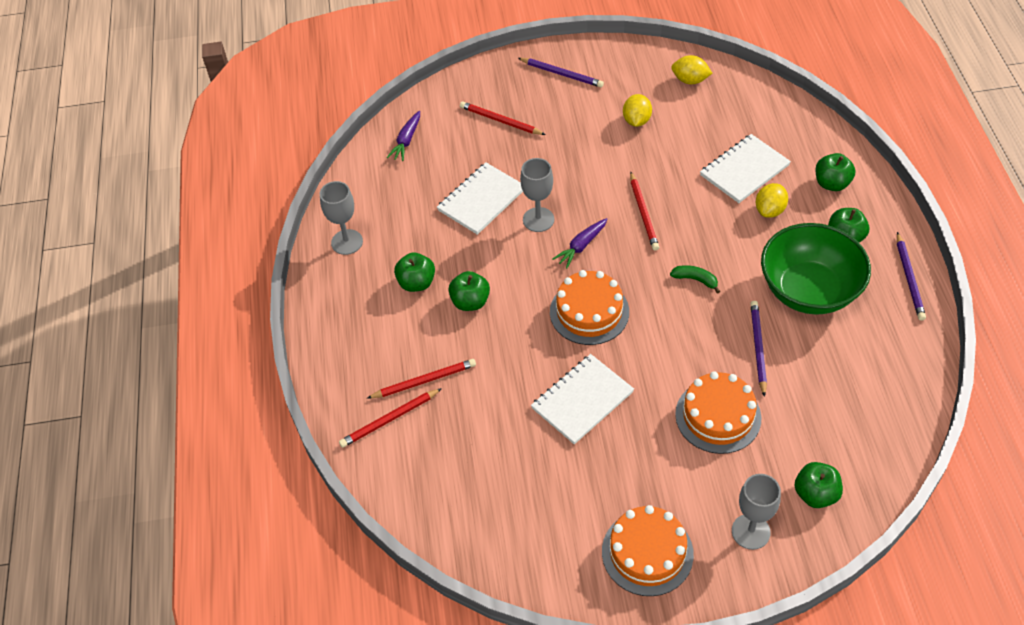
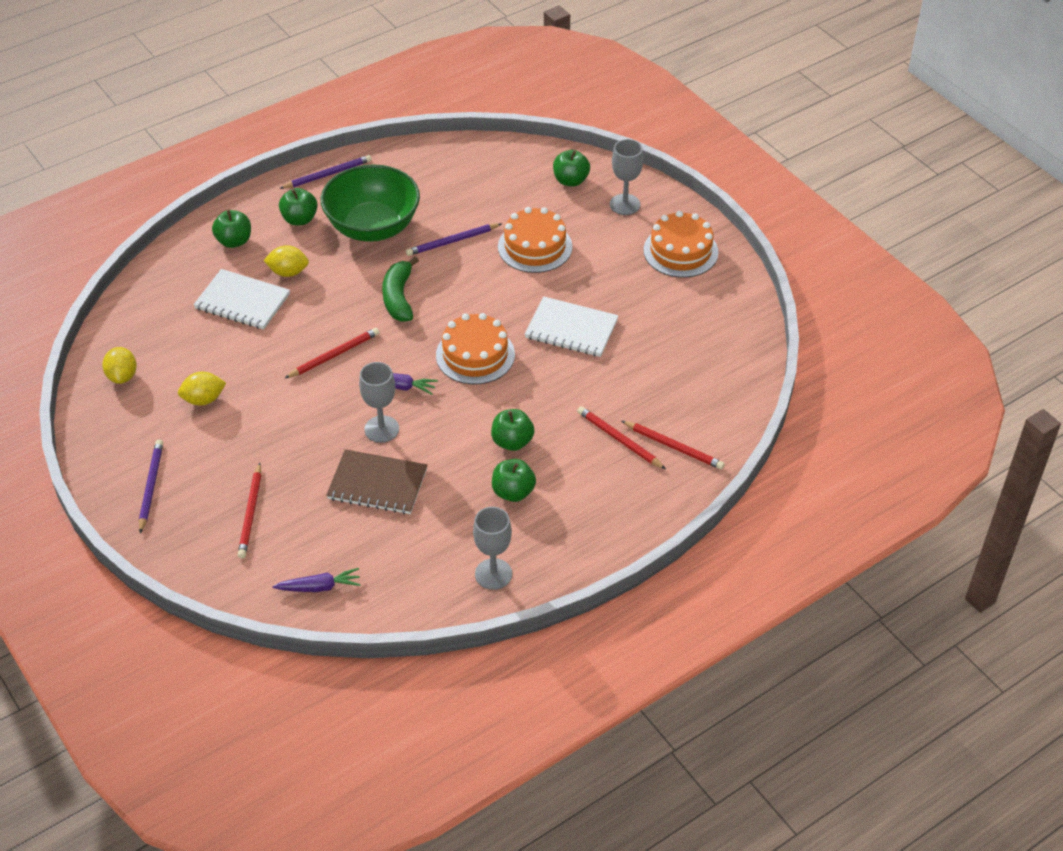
camera: 120 degrees left, 5 degrees down
(481, 200) = (377, 484): white notebook -> brown notebook
(695, 280) = (399, 297): green banana -> green banana, size x1.69

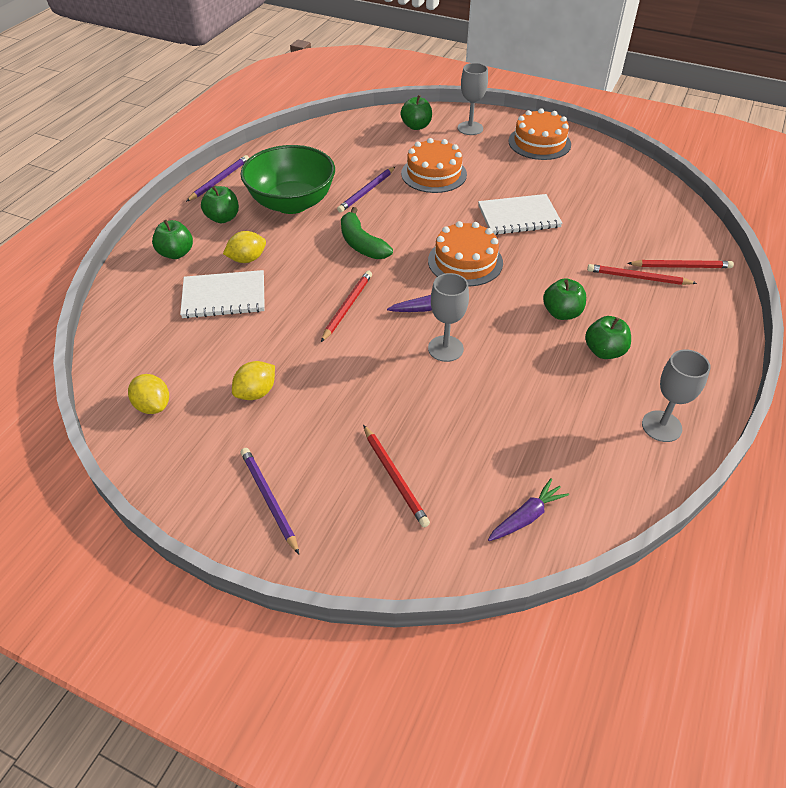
camera: 30 degrees left, 0 degrees up
(377, 484) = (487, 396): brown notebook -> none

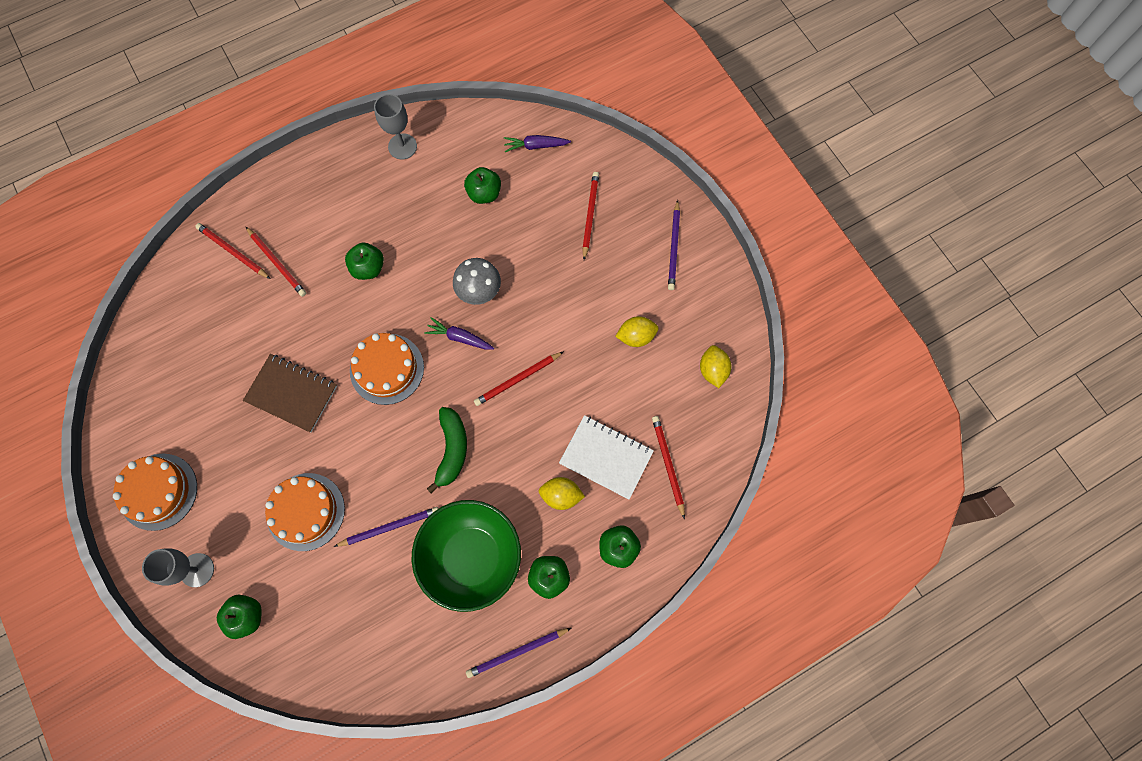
camera: 145 degrees left, 25 degrees up
(161, 317) = (668, 465): none -> red pencil
(445, 348) = (479, 290): grey goblet -> grey mushroom
(519, 217) = (291, 393): white notebook -> brown notebook
(604, 351) = (375, 218): green apple -> green apple (484, 193)

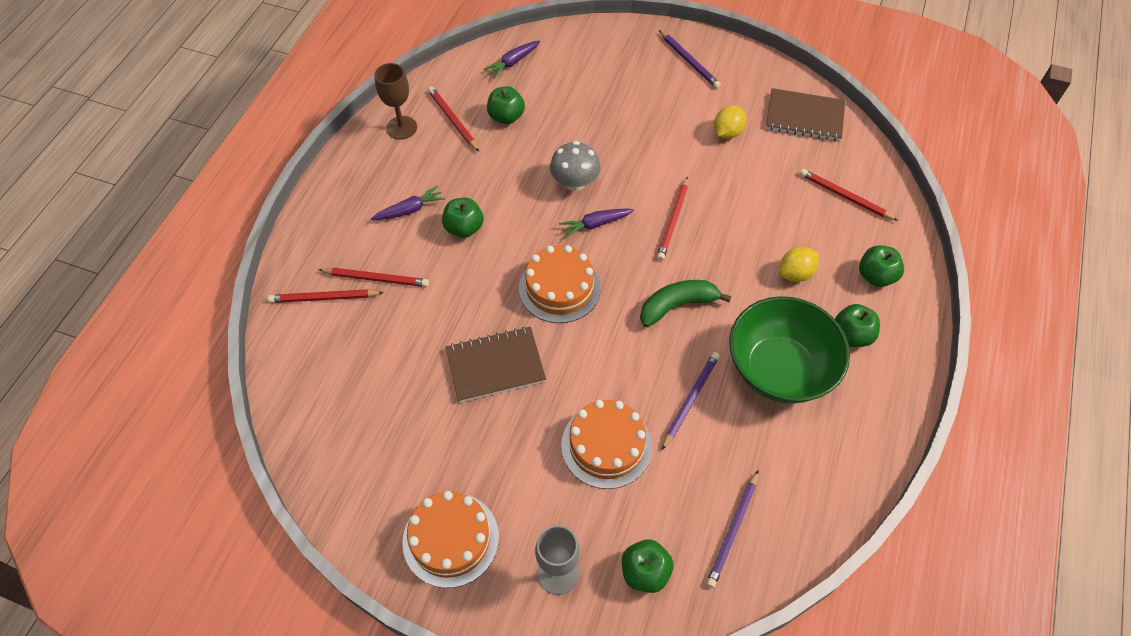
camera: 40 degrees left, 15 degrees down
(346, 223) = (410, 210): none -> purple carrot
(402, 146) = (401, 128): grey goblet -> brown goblet
(452, 449) = (677, 305): green banana -> green banana turned 75 degrees counterclockwise
(517, 652) = (890, 408): purple pencil -> purple pencil (733, 530)
(590, 215) = (605, 80): red pencil -> red pencil (453, 120)
(606, 457) = (797, 224): white notebook -> none
(713, 370) = (804, 117): yellow lemon -> brown notebook

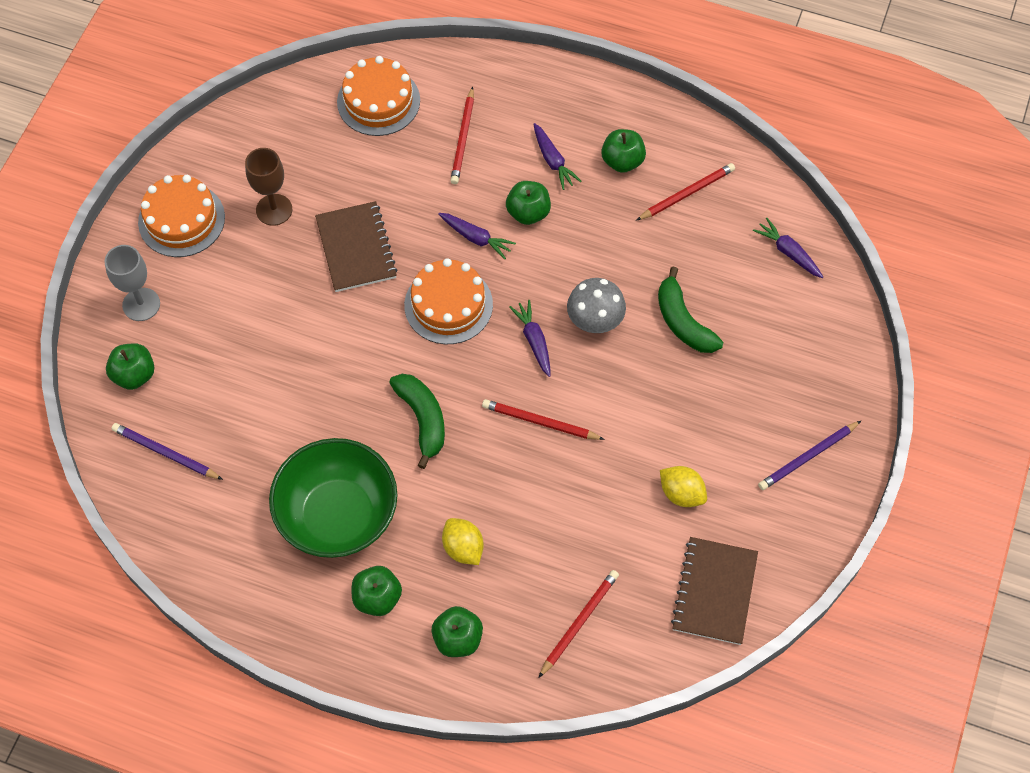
camera: 90 degrees right, 5 degrees up
(324, 298) = (440, 97): red pencil -> none
(401, 128) = (672, 144): brown goblet -> brown goblet (274, 210)
(489, 267) = (476, 238): none -> purple carrot
(506, 117) = (695, 248): green apple -> green apple (622, 161)
(575, 126) = (683, 322): none -> green banana
(606, 445) = (262, 346): orange cake -> orange cake (378, 101)
(690, 400) = (307, 425): purple pencil -> none

